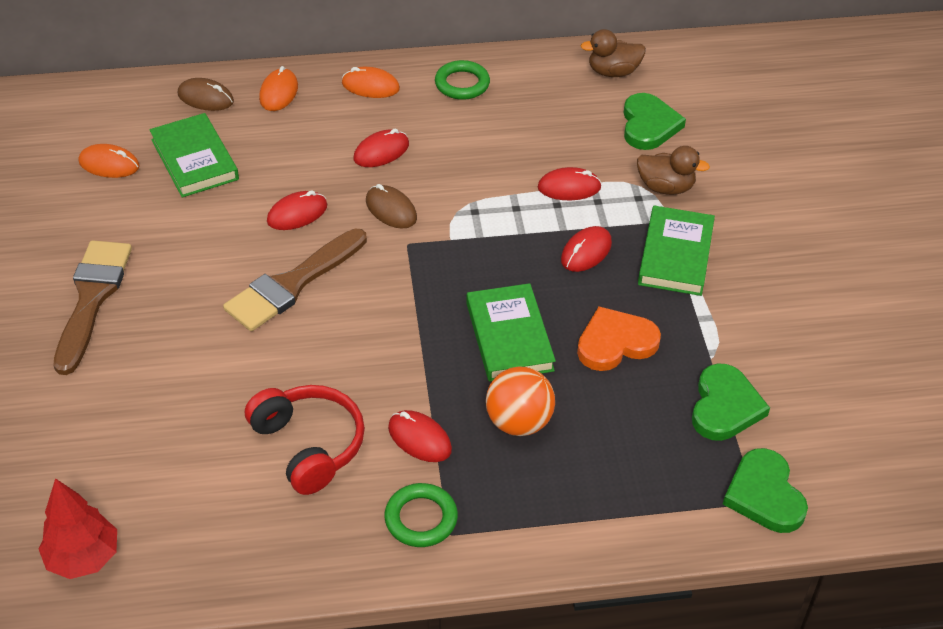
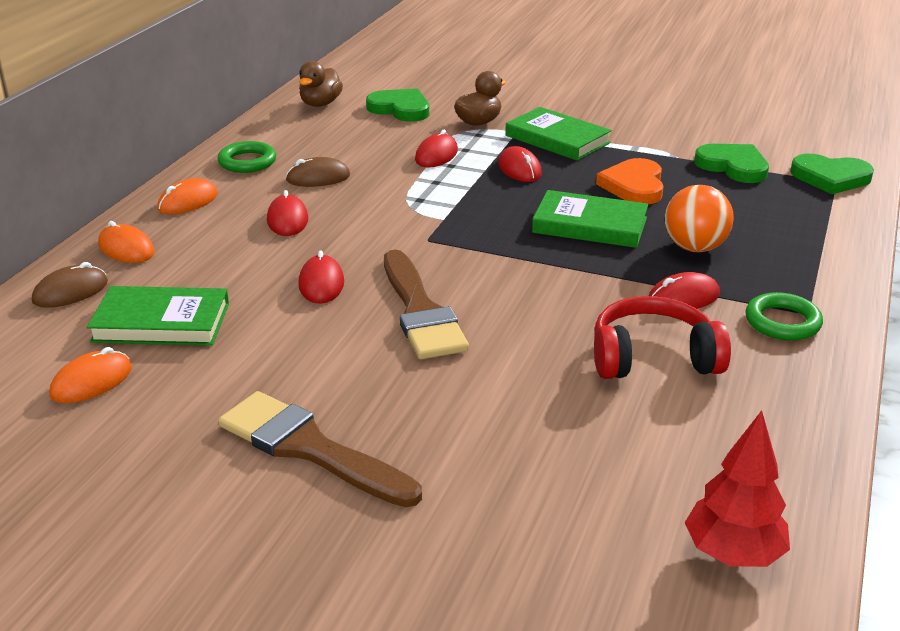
camera: 60 degrees left, 15 degrees down
(391, 210) = (373, 235): brown mouse -> brown mouse (318, 178)

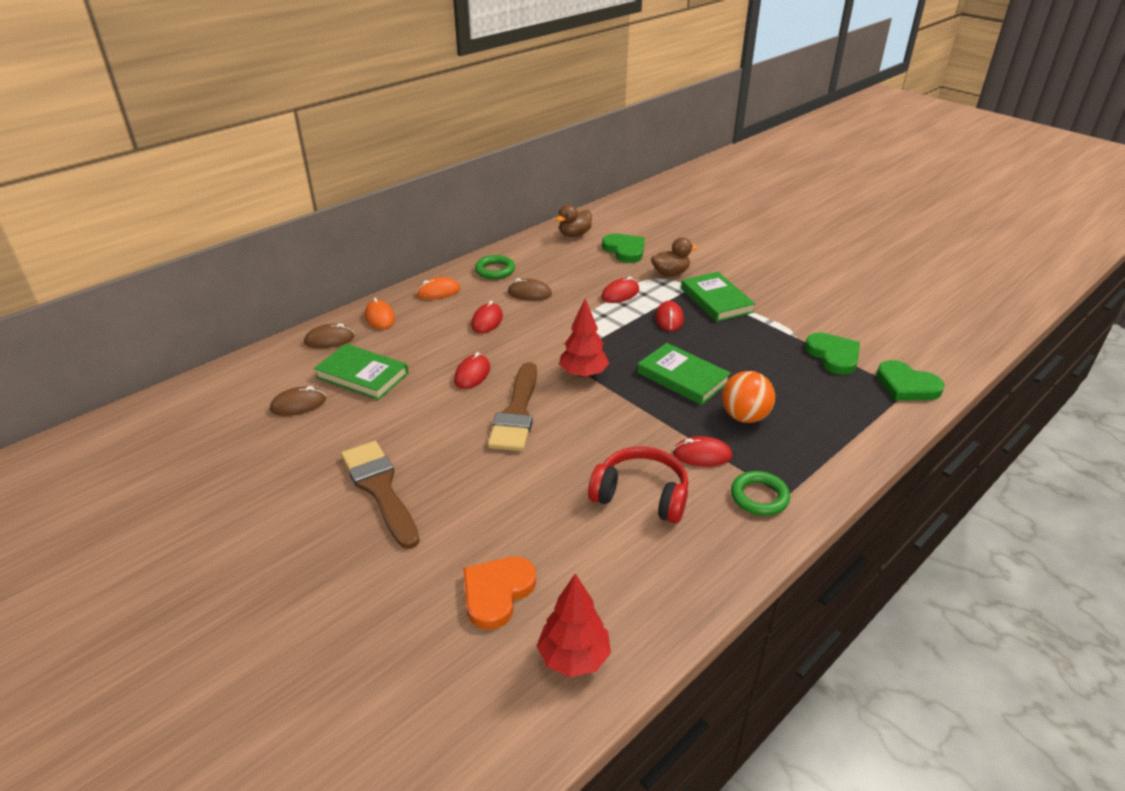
camera: 25 degrees right, 5 degrees up
(91, 382) = (298, 404): orange mouse -> brown mouse
(468, 249) = (583, 374): none -> red tree
(634, 186) = (741, 353): orange heart -> orange heart (497, 593)

